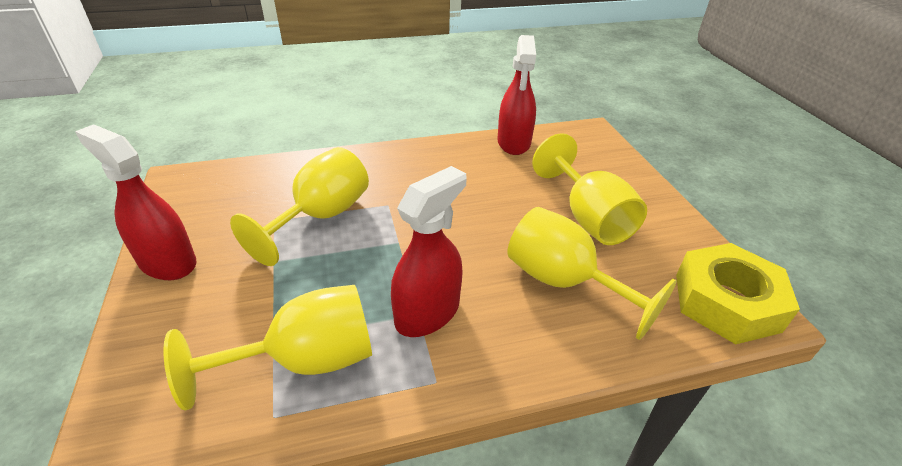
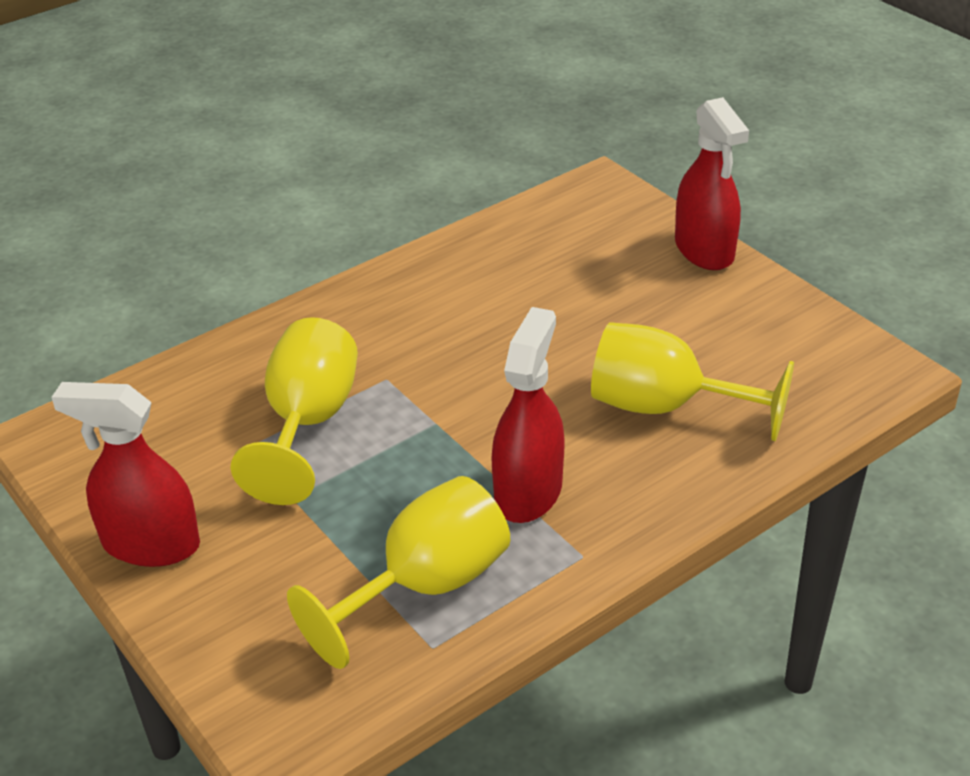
camera: 20 degrees left, 0 degrees up
(514, 143) = (501, 235): red spray bottle -> red spray bottle (704, 250)
(588, 218) = (655, 317): yellow goblet -> none
(726, 302) = (850, 371): yellow nut -> none

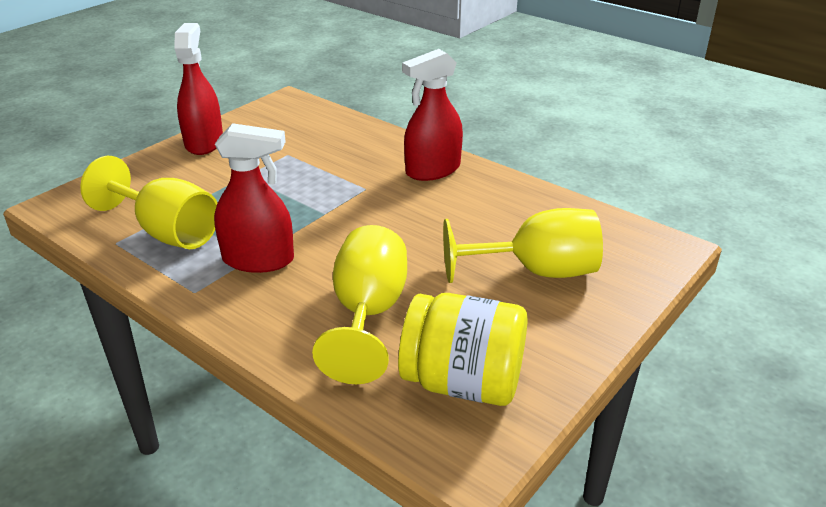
camera: 75 degrees right, 5 degrees down
(308, 423) = (314, 169): yellow goblet -> yellow goblet (536, 271)
(704, 250) = (604, 317): red spray bottle -> red spray bottle (432, 170)
(786, 356) = (463, 382): none -> yellow jar

